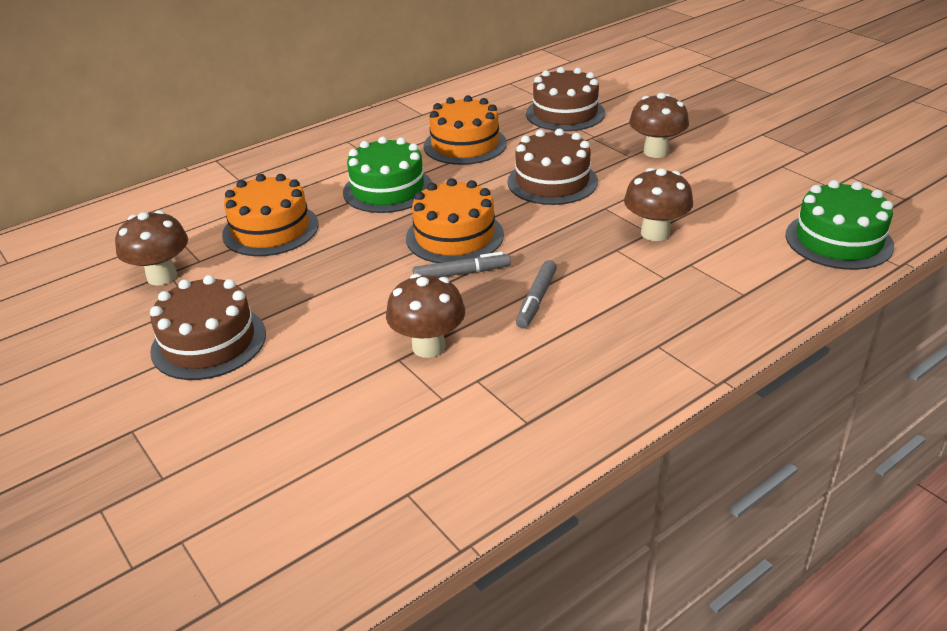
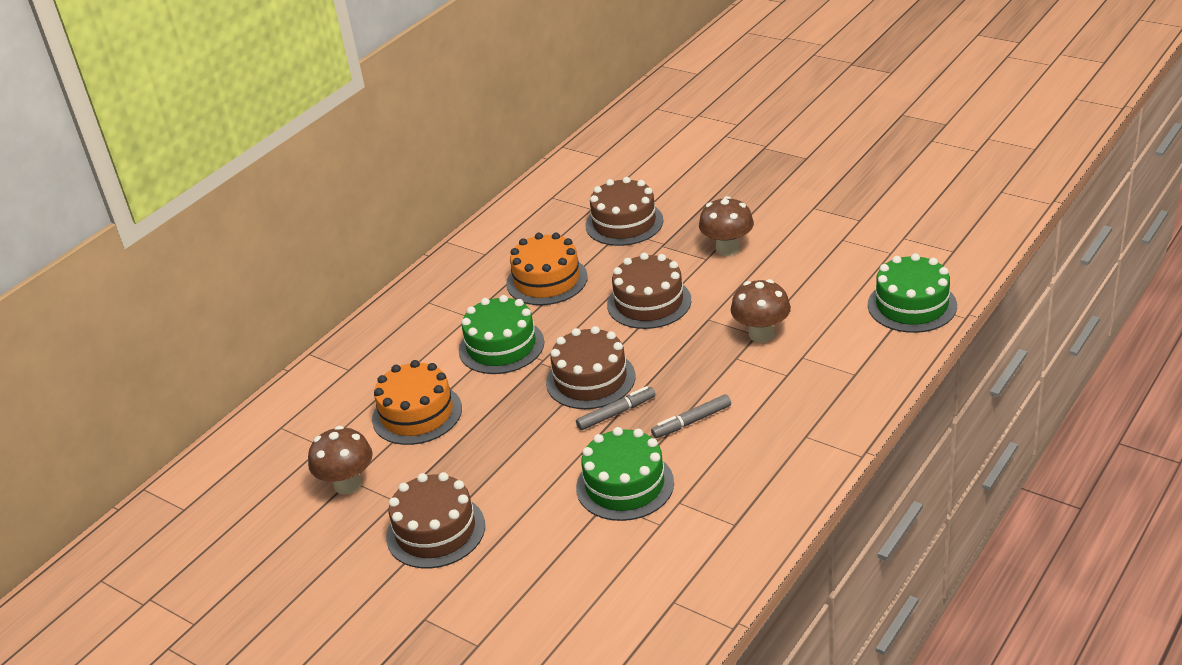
camera: 15 degrees left, 0 degrees up
(428, 346) = (625, 485): brown mushroom -> green cake
(454, 236) = (590, 379): orange cake -> brown cake
(536, 300) = (691, 421): grey marker -> grey marker turned 60 degrees clockwise

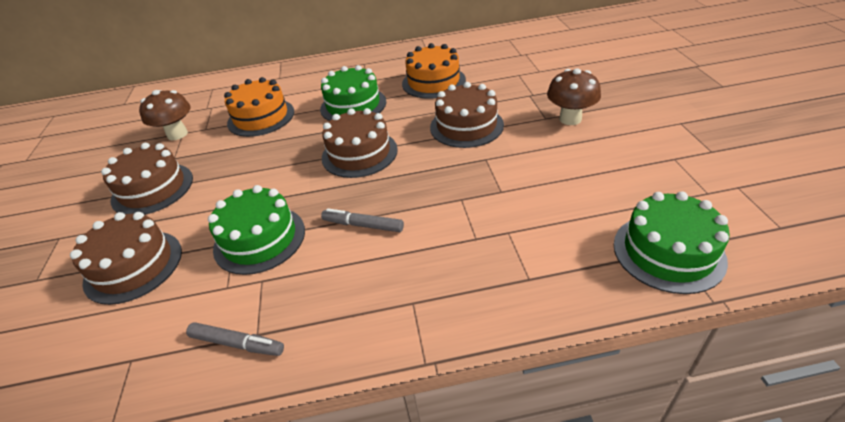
camera: 45 degrees right, 5 degrees up
(616, 413) = (336, 185): grey marker -> grey marker (237, 343)
(624, 223) = (527, 71): brown cake -> brown cake (133, 266)
(761, 334) = (504, 193): brown mushroom -> none

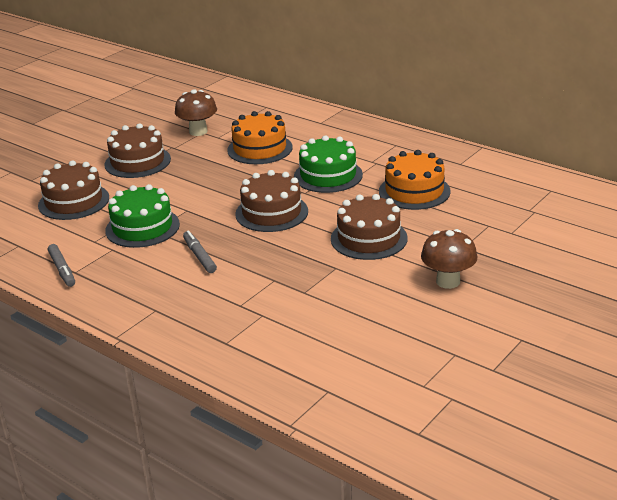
camera: 45 degrees right, 10 degrees down
(668, 252) = (322, 390): green cake -> none

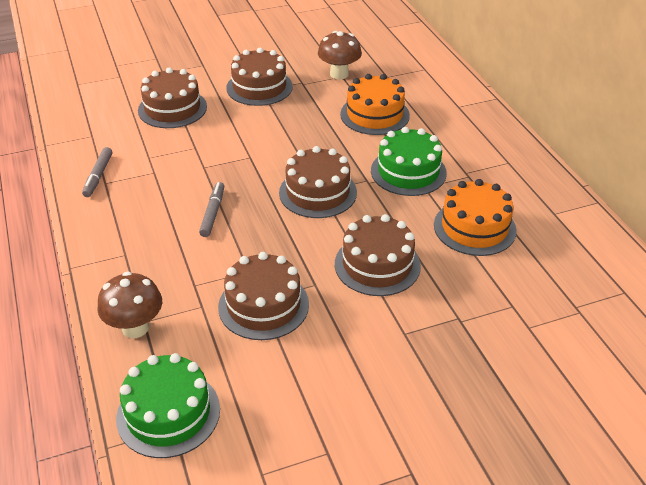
camera: 30 degrees right, 10 degrees up
(142, 227) = (198, 160): green cake -> green cake (168, 413)
(311, 295) = (263, 305): none -> brown cake
(448, 281) = (405, 357): brown mushroom -> brown mushroom (135, 328)

